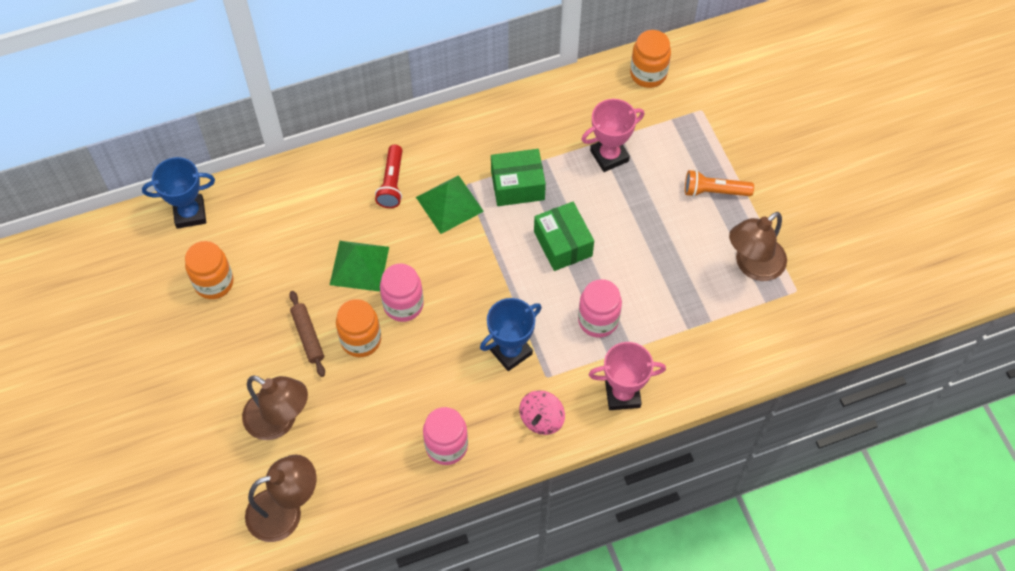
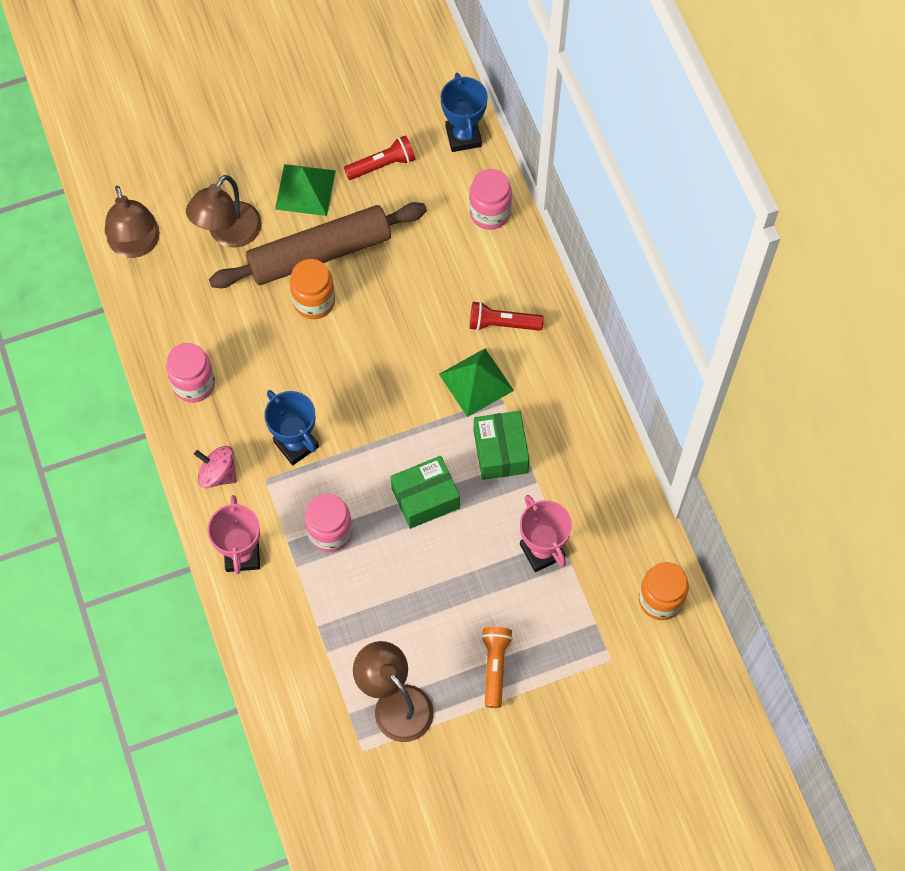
camera: 90 degrees right, 5 degrees up
(214, 282) = (382, 165): orange jar -> red flashlight
(308, 336) = (319, 253): brown rolling pin -> brown rolling pin, size x2.25
(359, 265) = (400, 296): green pyramid -> green pyramid (305, 189)
(403, 305) = (353, 340): pink jar -> pink jar (489, 213)

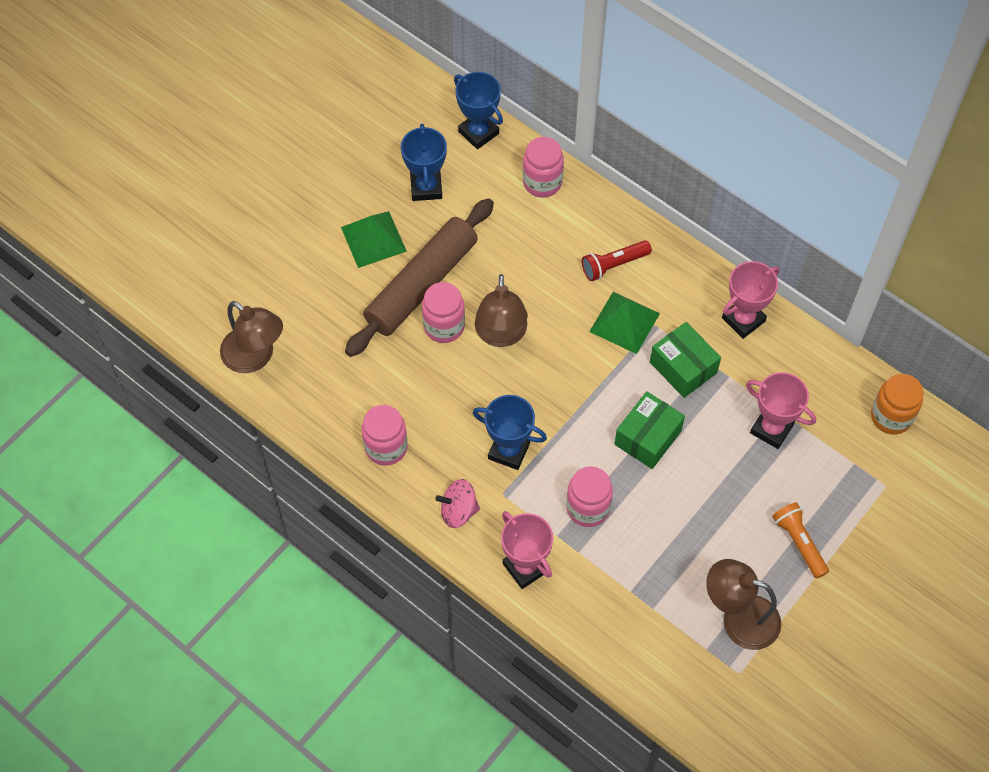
camera: 30 degrees left, 5 degrees down
(228, 234) = (331, 308): brown lamp -> brown lamp (501, 335)
(314, 302) = (444, 326): orange jar -> pink jar
(382, 165) = (426, 187): red flashlight -> blue trophy
(586, 436) = (743, 319): none -> pink trophy

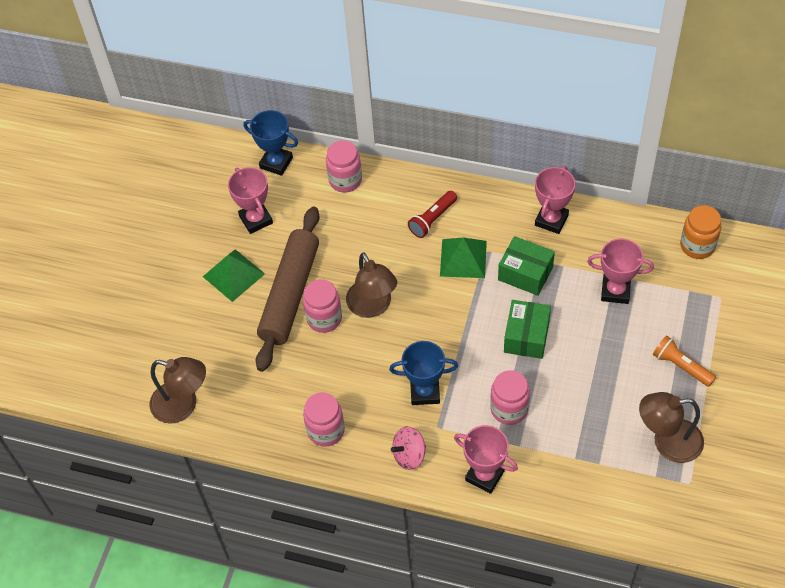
camera: 20 degrees left, 5 degrees down
(426, 187) = (256, 219): blue trophy -> pink trophy

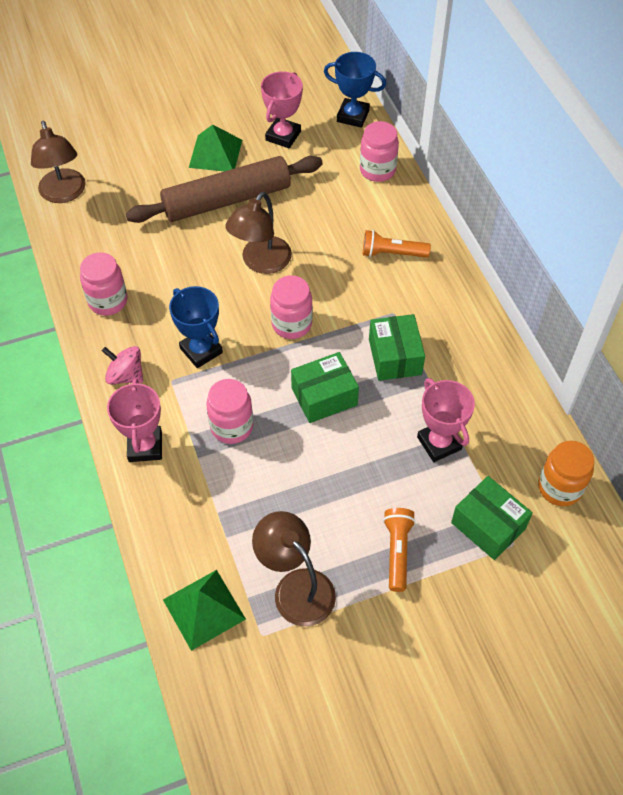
camera: 50 degrees right, 0 degrees up
(276, 163) = (353, 116): blue trophy -> blue trophy turned 60 degrees counterclockwise
(324, 318) = (221, 236): pink jar -> pink jar (291, 324)
(432, 219) = (392, 253): red flashlight -> orange flashlight
(463, 258) = (369, 299): green pyramid -> green pyramid (204, 609)
(551, 220) = (475, 344): pink trophy -> none
(697, 303) = (488, 525): none -> green box

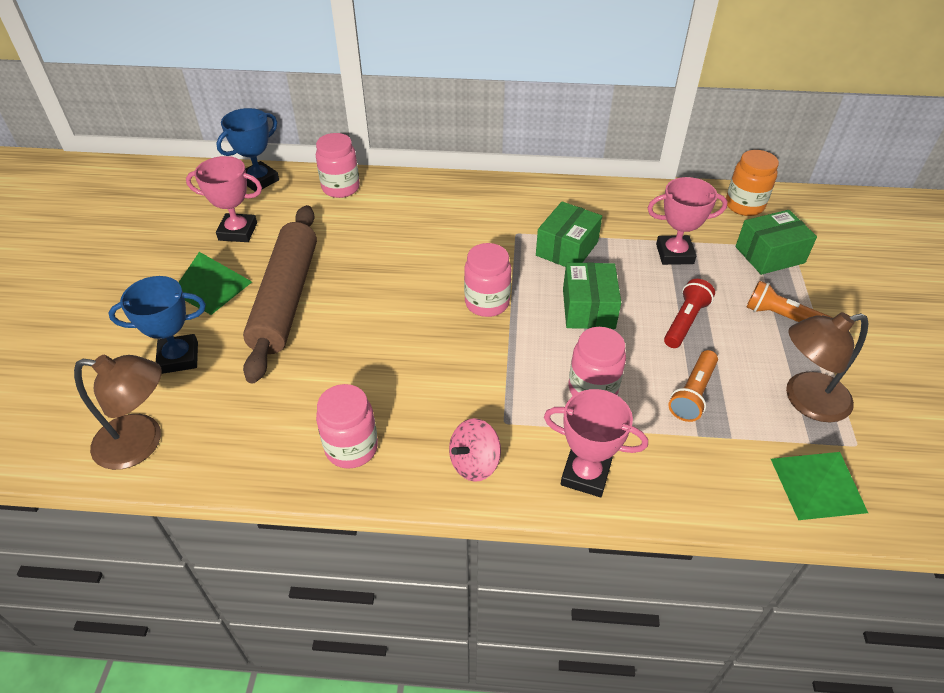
camera: 65 degrees left, 10 degrees down
(201, 350) = (478, 383): blue trophy -> blue trophy (179, 357)
(261, 263) = (392, 300): brown lamp -> none
(283, 136) = (238, 232): pink trophy -> pink trophy turned 45 degrees counterclockwise
(347, 473) = (685, 321): none -> red flashlight
(392, 253) = (447, 212): orange flashlight -> orange flashlight (692, 394)
(395, 357) = (567, 248): green box -> green box turned 75 degrees counterclockwise

